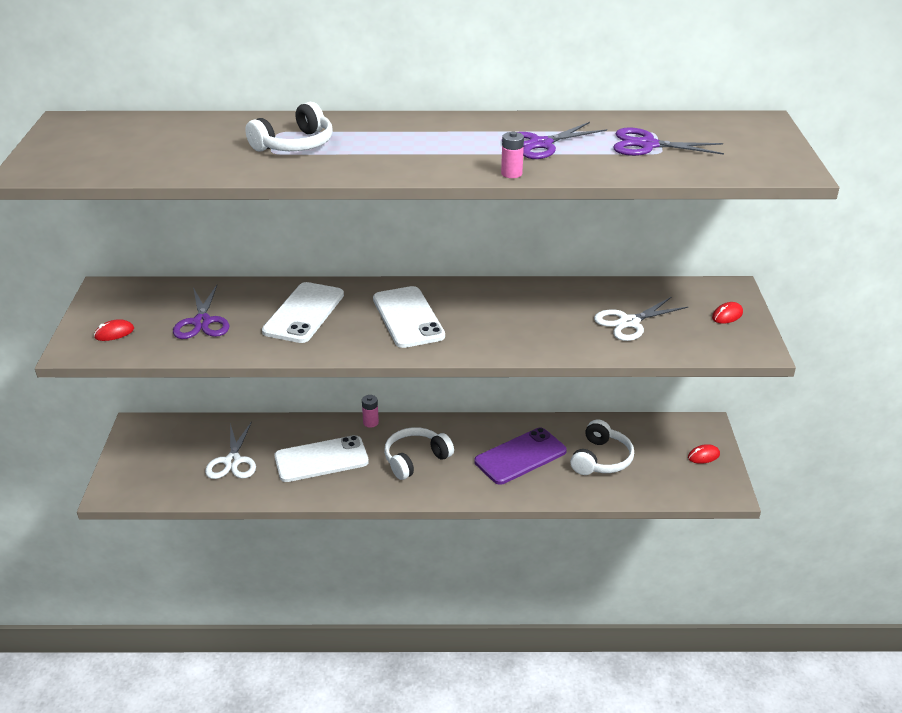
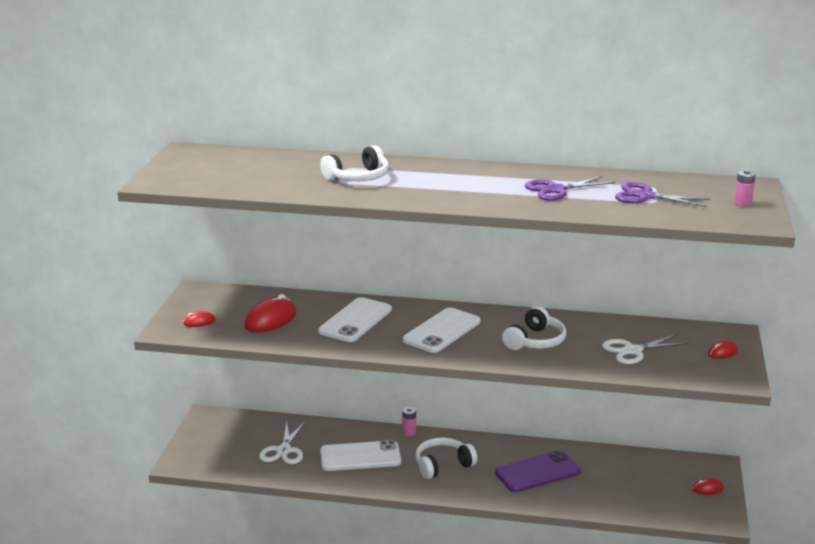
camera: 10 degrees right, 10 degrees down
(202, 322) = (271, 320): purple scissors -> red mouse
(408, 317) = (442, 331): white phone -> white phone turned 45 degrees clockwise
(511, 174) = (524, 209): pink battery -> pink battery (742, 203)
(601, 459) = (611, 482): white headphones -> white headphones (535, 341)

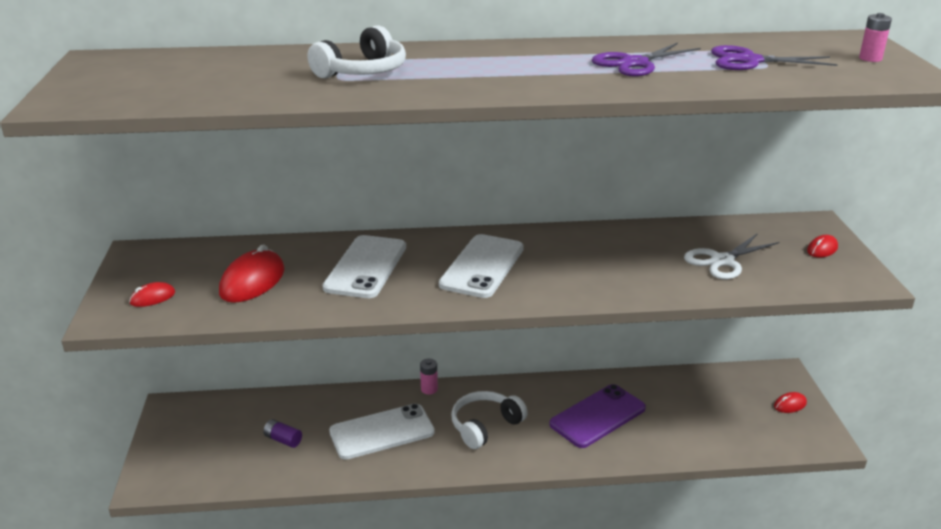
camera: 15 degrees left, 5 degrees up
(284, 450) = (283, 440): white scissors -> purple battery
(535, 341) = (602, 264): white headphones -> none

